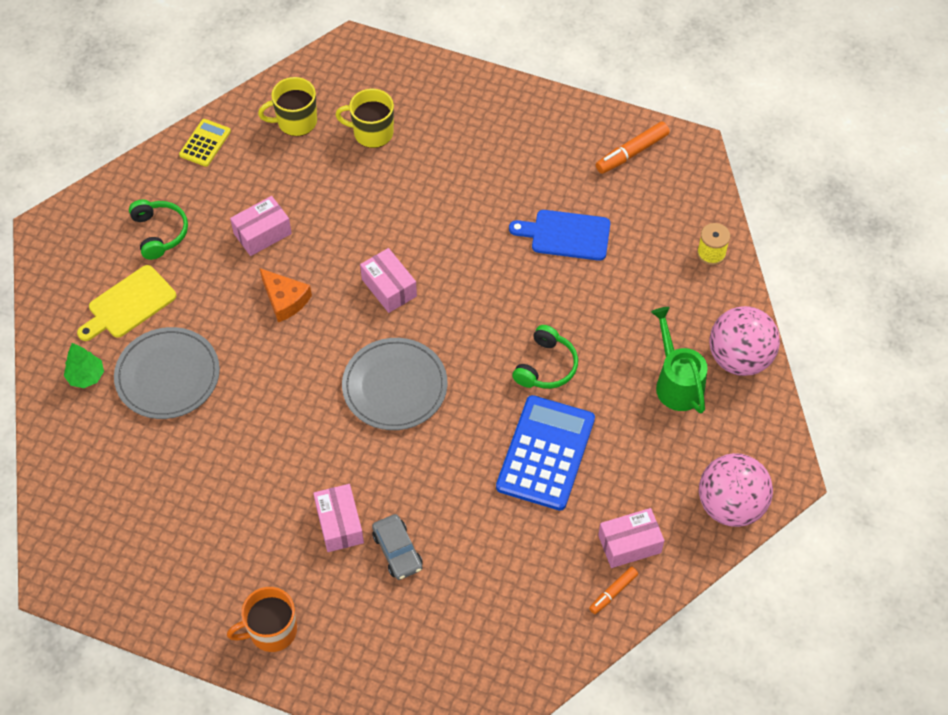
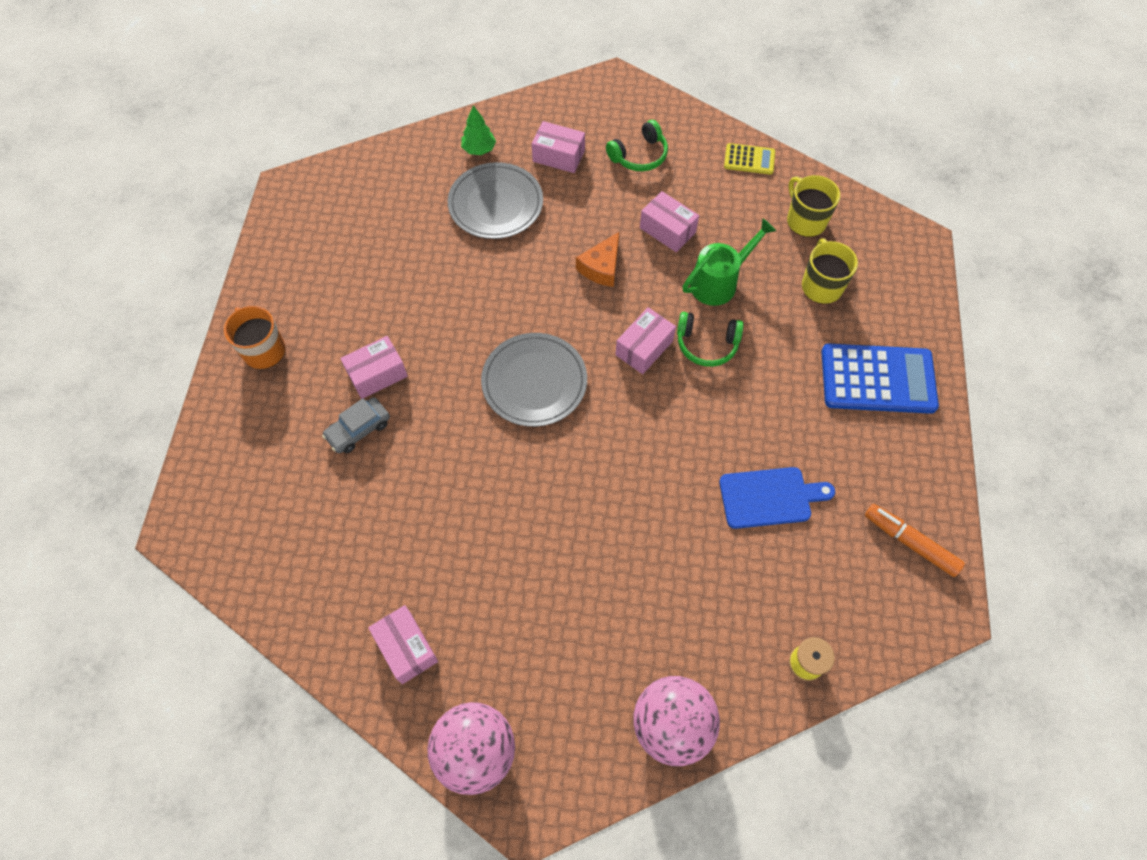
camera: 75 degrees right, 5 degrees up
(129, 304) = (558, 156): yellow cutting board -> pink box
(545, 453) = (494, 538): blue calculator -> blue calculator (877, 379)
(546, 366) = (598, 515): green headphones -> green headphones (706, 344)
(566, 235) = (769, 497): blue cutting board -> blue cutting board turned 90 degrees clockwise
(613, 592) = (347, 642): orange marker -> none
(676, 382) = (618, 657): green watering can -> green watering can (719, 282)

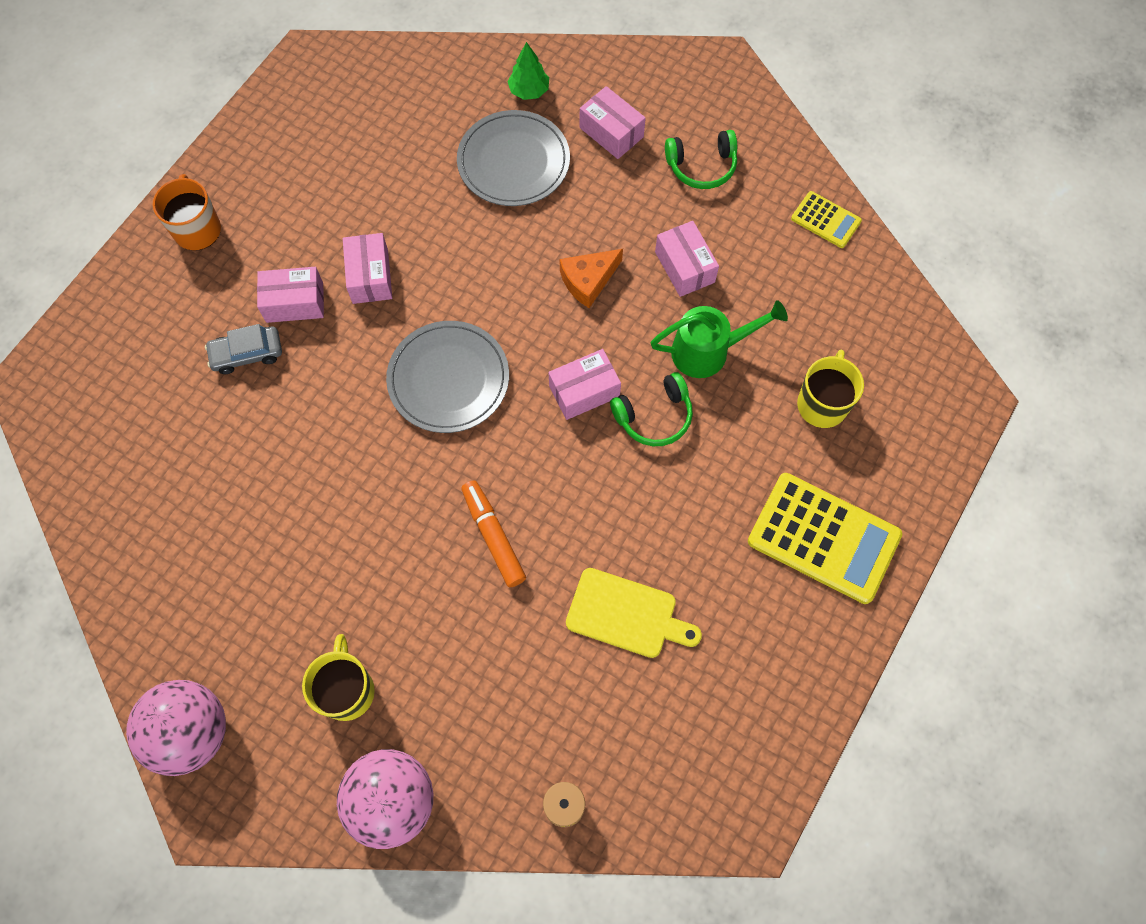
camera: 25 degrees right, 5 degrees up
(406, 648) = (180, 599): pink box -> pink box (370, 276)
(706, 344) = (654, 416): green headphones -> green headphones turned 60 degrees counterclockwise
(769, 497) = (626, 614): blue cutting board -> yellow cutting board
(805, 220) = (849, 319): yellow mug -> yellow mug (347, 690)
(877, 379) = (823, 538): blue calculator -> yellow calculator
(910, 542) = (751, 733): orange marker -> orange marker (493, 536)

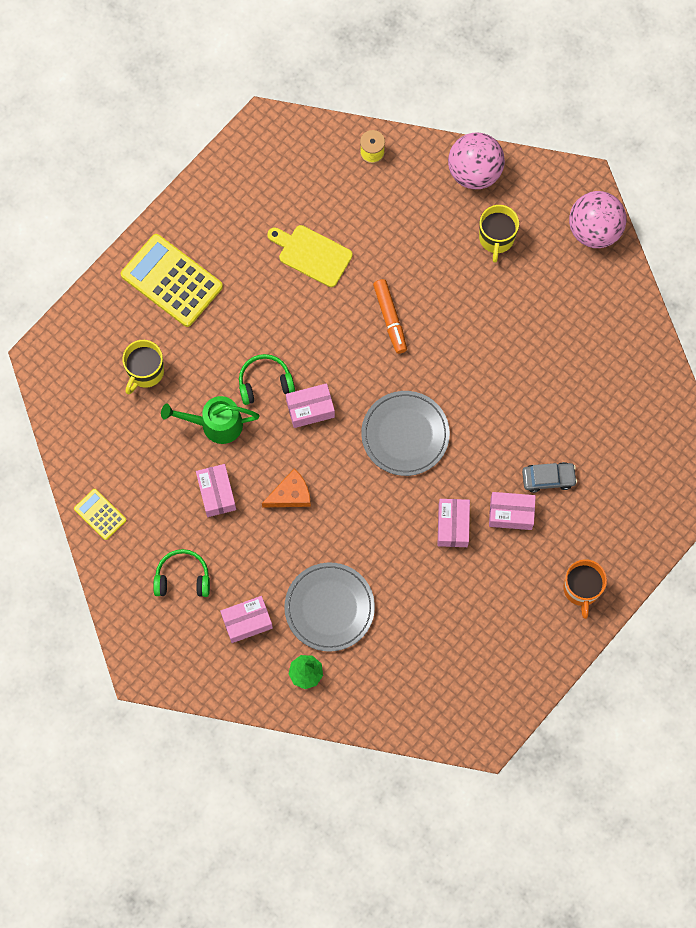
camera: 170 degrees left, 5 degrees up
(611, 132) = (247, 621): pink box -> pink box turned 75 degrees counterclockwise

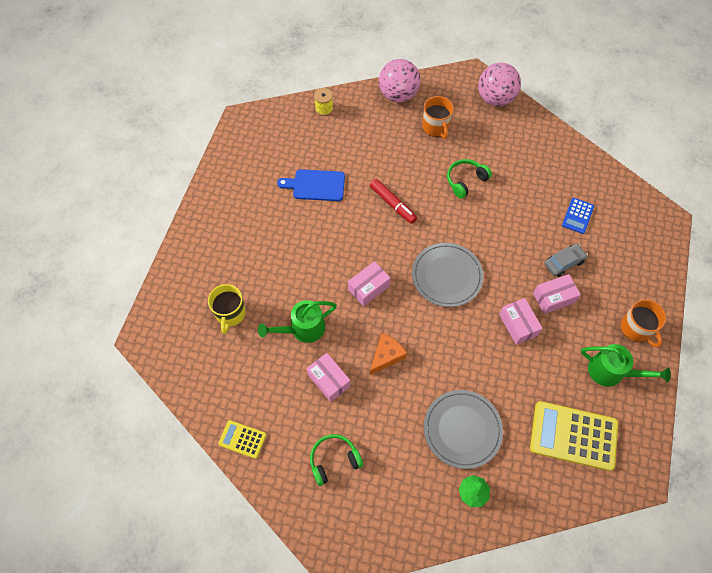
camera: 25 degrees left, 10 degrees down
(171, 281) = (221, 242): yellow calculator -> yellow calculator (573, 436)
(247, 621) = (403, 472): pink box -> none
(265, 382) = (325, 283): green headphones -> green headphones (465, 181)
(312, 254) = (316, 185): yellow cutting board -> blue cutting board
(390, 318) = (392, 204): orange marker -> red marker
(496, 238) = (435, 127): yellow mug -> orange mug
(524, 622) = (612, 372): none -> green watering can
(600, 430) = (577, 216): none -> blue calculator

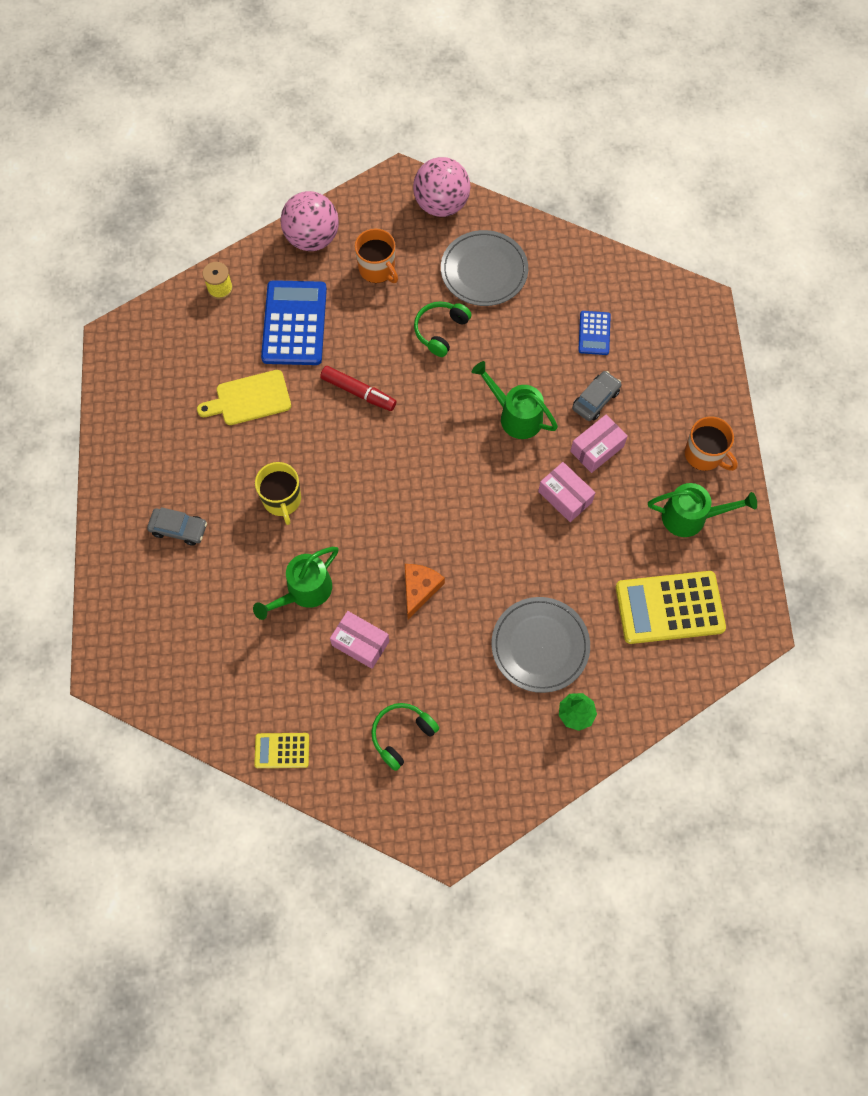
camera: 20 degrees left, 5 degrees up
(230, 314) = (205, 603): yellow mug -> yellow mug (282, 500)
(233, 256) = (179, 529): none -> grey car
(316, 185) = (249, 399): blue cutting board -> yellow cutting board
(365, 145) = (294, 323): none -> blue calculator
(368, 288) = (367, 511): pink box -> none
(447, 276) = (459, 464): grey plate -> grey plate (484, 271)
(500, 255) = (515, 415): none -> green watering can

